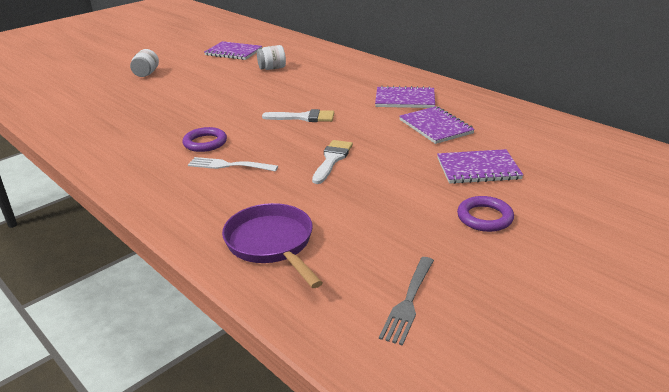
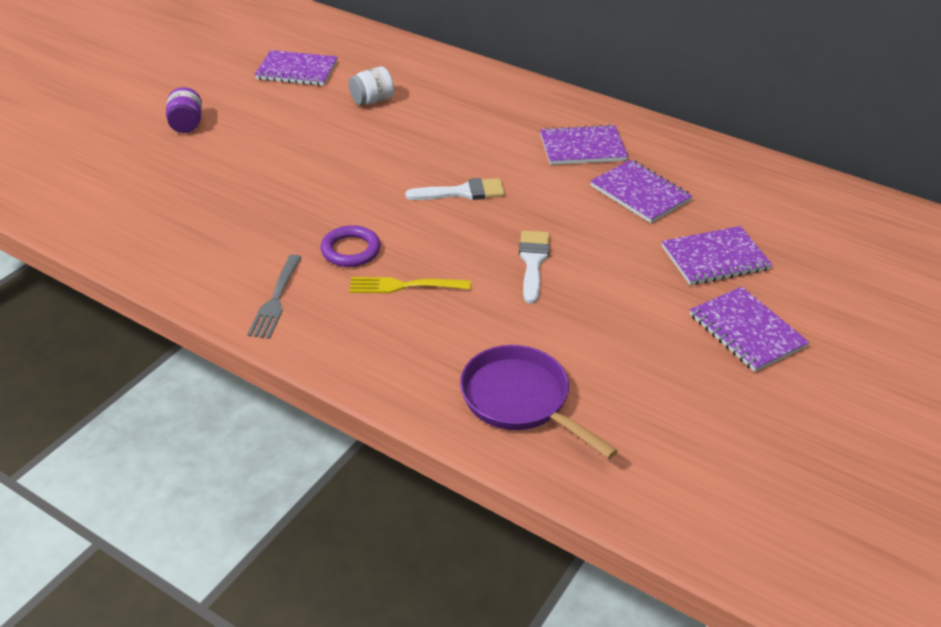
camera: 15 degrees left, 10 degrees up
(146, 74) = (186, 125): white jar -> purple jar
(230, 165) = (405, 285): white fork -> yellow fork
(408, 301) = (705, 455): grey fork -> grey fork (276, 299)
(484, 217) = (746, 331): purple ring -> purple notebook

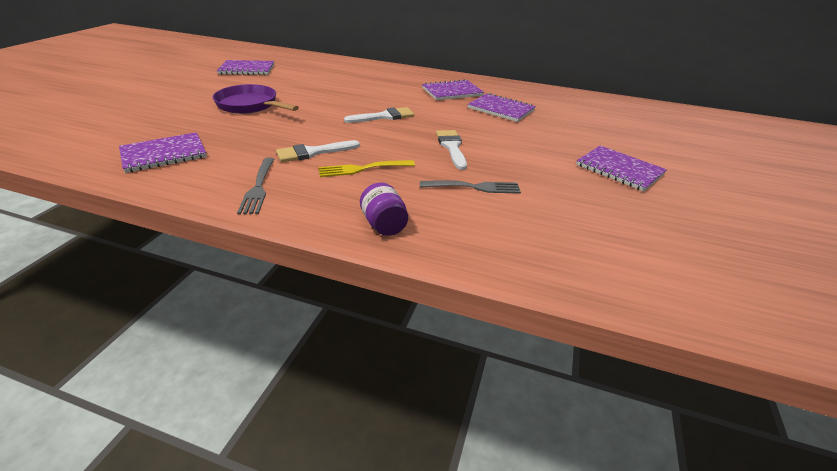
camera: 15 degrees left, 5 degrees down
(186, 125) = (168, 97): purple jar -> purple jar (384, 225)
(351, 250) = (313, 152): purple ring -> white brush
(372, 100) = (304, 79): white jar -> none
(520, 400) = (489, 230): purple pan -> purple pan (250, 105)
(531, 334) = (473, 187): none -> grey fork
(715, 258) = (569, 135): purple notebook -> purple notebook (164, 154)

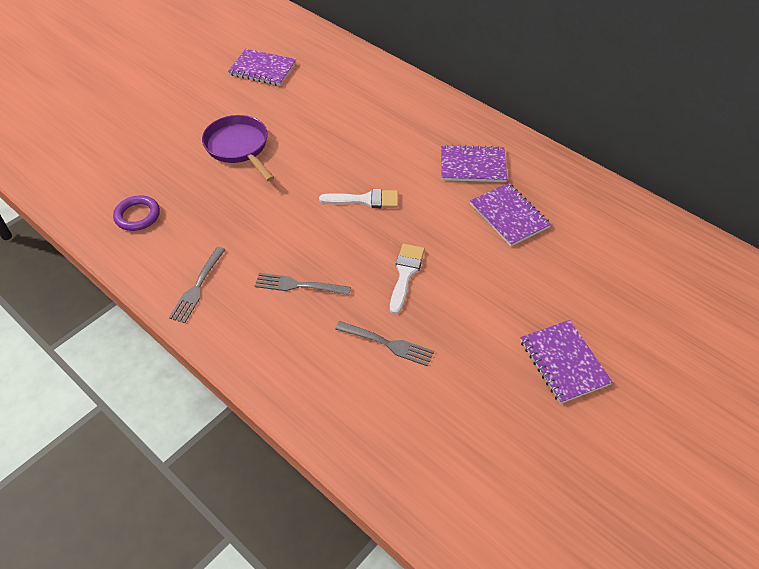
camera: 25 degrees right, 15 degrees up
(164, 154) = (137, 216): purple notebook -> purple ring
(313, 152) = (265, 247): white brush -> none
(363, 168) = (299, 285): yellow fork -> grey fork
(384, 225) = (277, 369): purple jar -> none

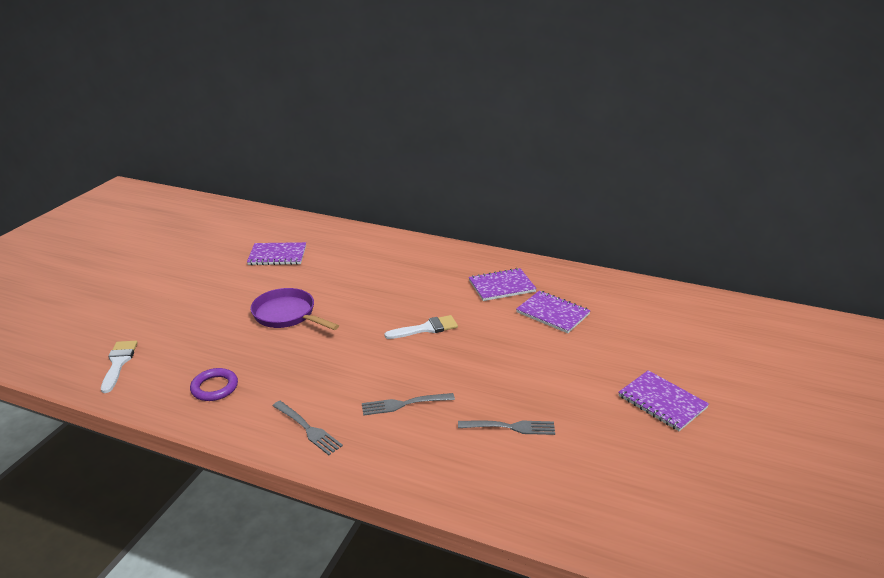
camera: 20 degrees left, 20 degrees down
(197, 286) = (307, 428): grey fork -> grey fork turned 45 degrees counterclockwise
(405, 274) = (493, 373): white brush -> white brush (118, 363)

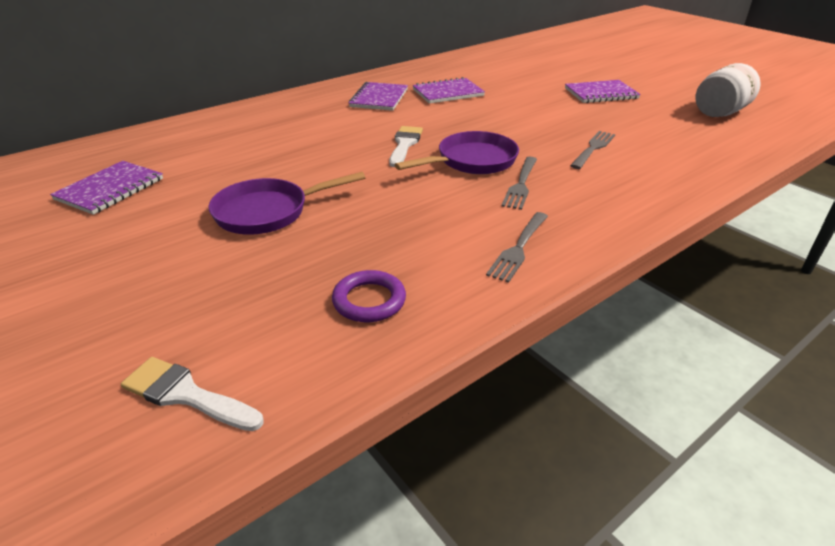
camera: 60 degrees left, 5 degrees up
(307, 428) = (519, 247): grey fork -> grey fork turned 135 degrees clockwise
(425, 368) = (472, 161): none -> purple pan
(709, 504) = (719, 113): none -> white jar

